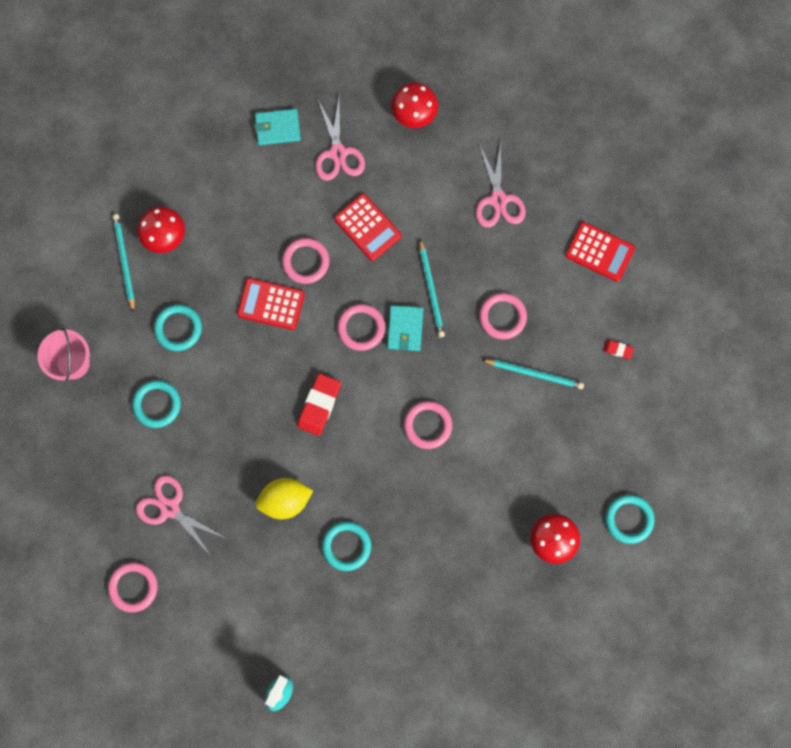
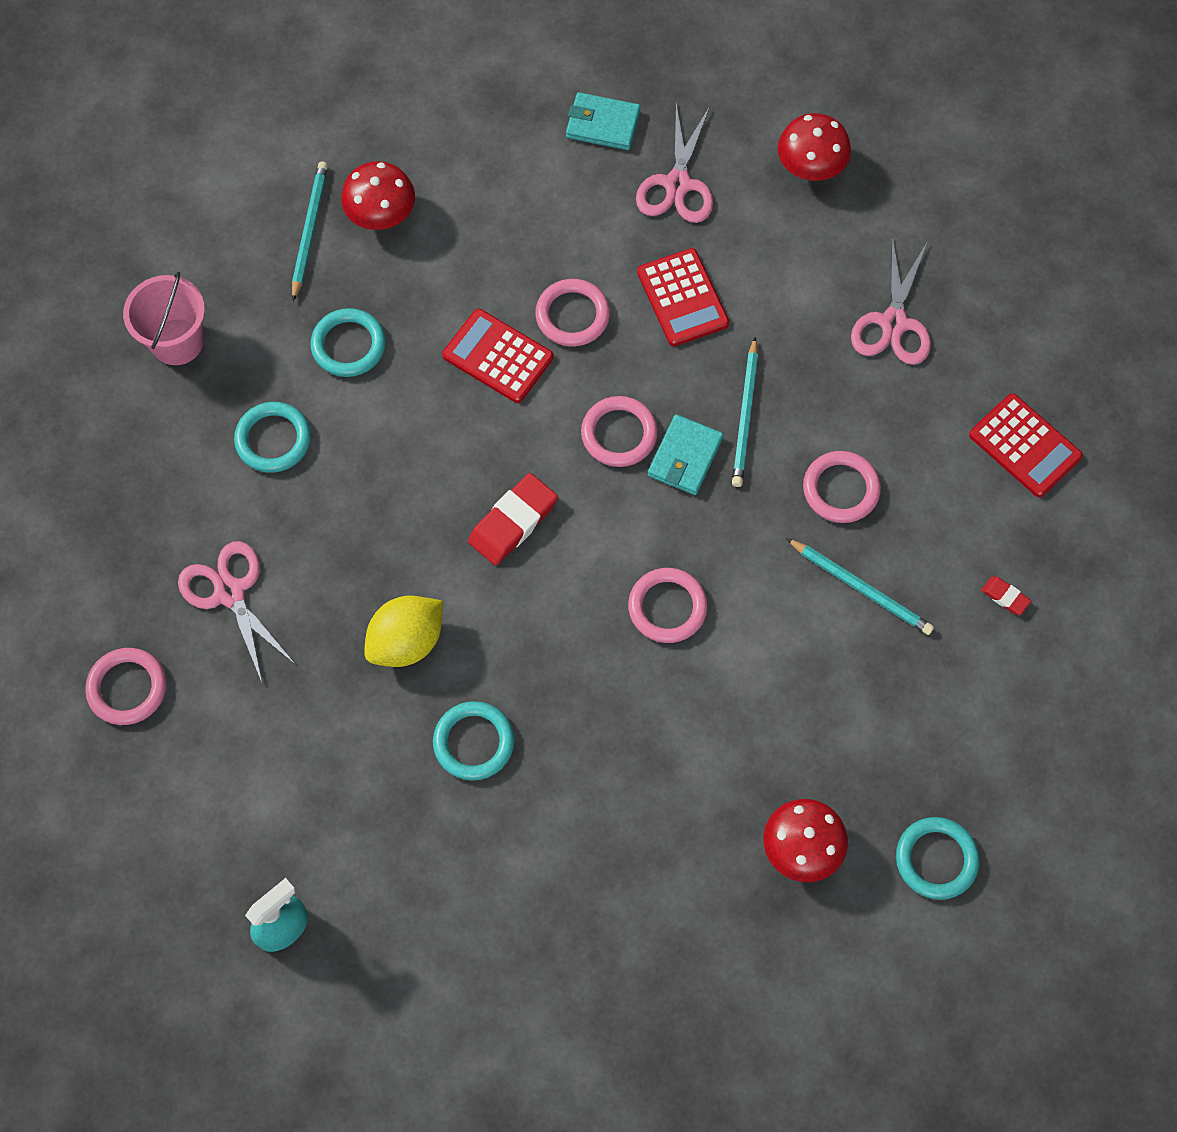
camera: 20 degrees right, 10 degrees down
(285, 500) = (407, 641): yellow lemon -> yellow lemon turned 45 degrees counterclockwise

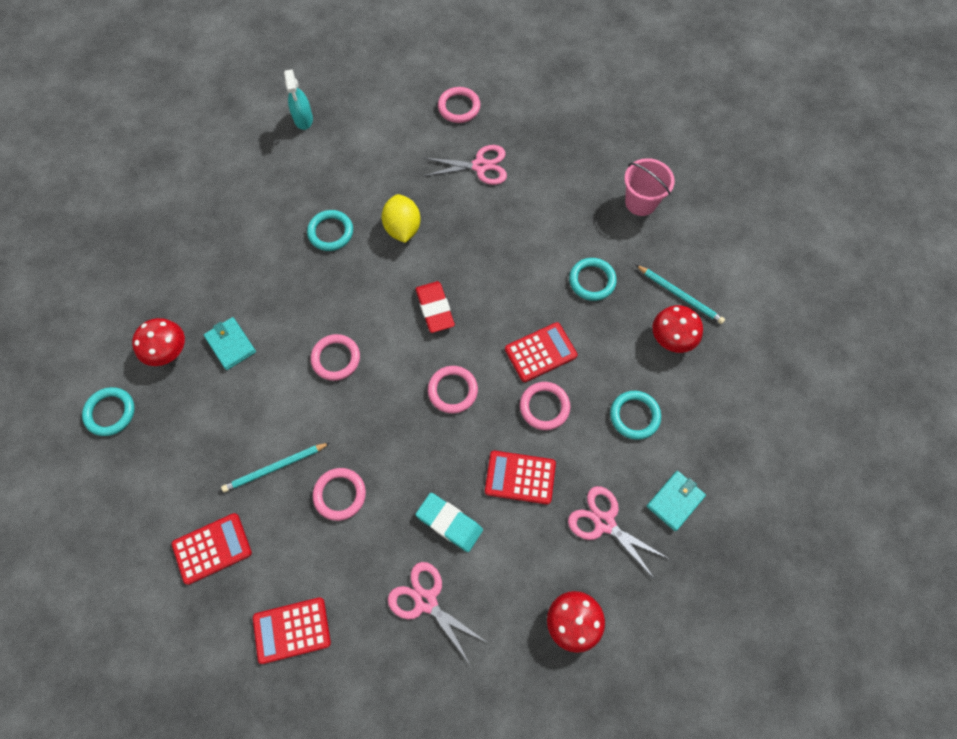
camera: 120 degrees right, 0 degrees up
(273, 439) = (554, 220): turquoise ring -> turquoise ring (634, 416)
(685, 457) = (416, 418): turquoise wallet -> turquoise wallet (231, 344)
(745, 416) = (420, 467): turquoise pencil -> none
(789, 346) = (449, 523): none -> turquoise eraser
(1005, 597) = (212, 548): red eraser -> red calculator

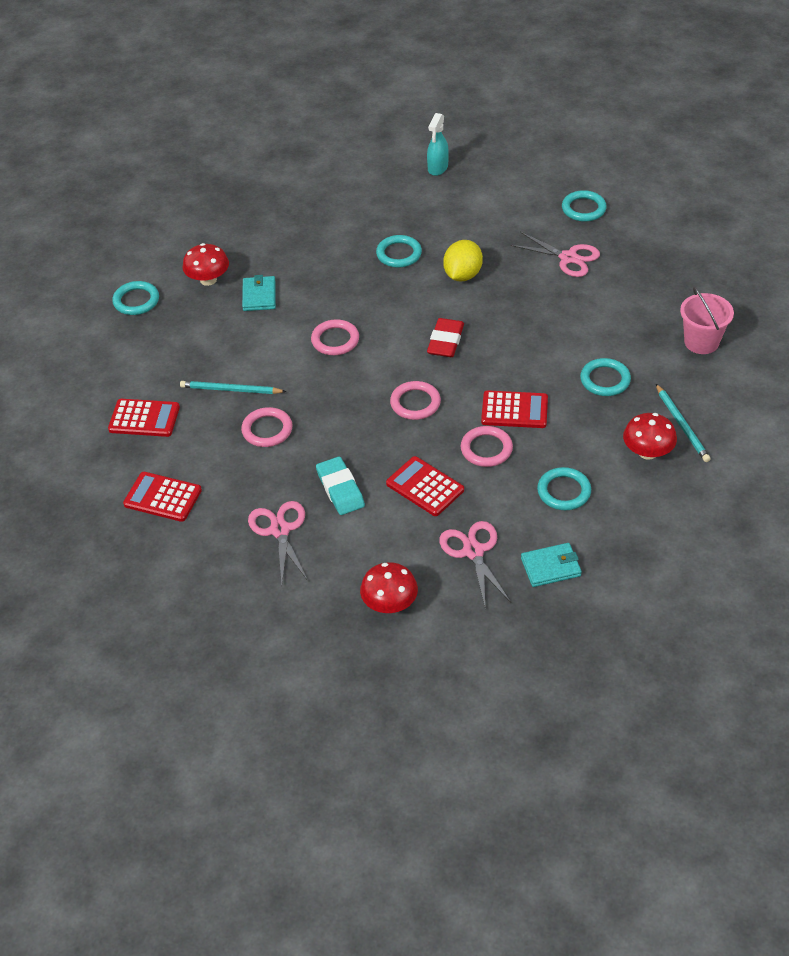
camera: 35 degrees right, 20 degrees down
(459, 107) = (583, 209): pink ring -> turquoise ring

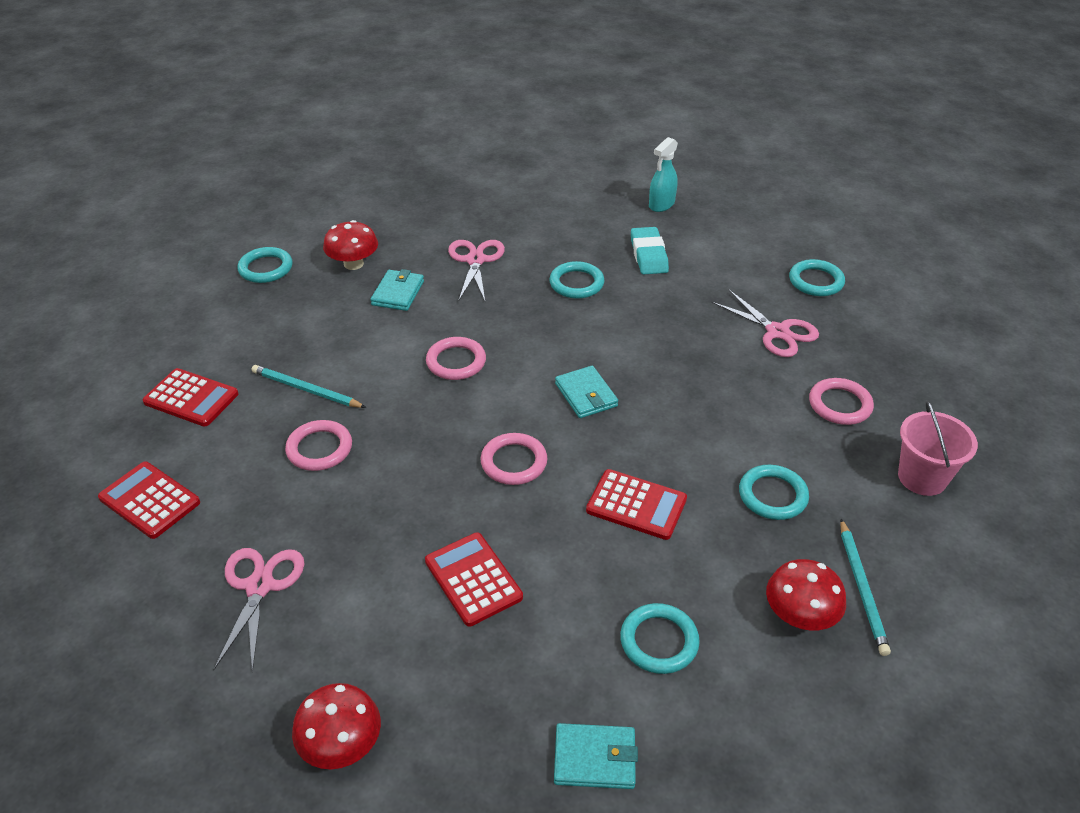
camera: 15 degrees right, 5 degrees down
(340, 489) = (365, 551): turquoise eraser -> turquoise eraser (648, 255)
(445, 341) = (586, 395): red eraser -> turquoise wallet
(462, 275) = (640, 323): yellow lemon -> none
(473, 551) = (495, 697): pink scissors -> pink scissors (476, 260)
(486, 449) = (577, 548): pink ring -> pink ring (840, 404)

